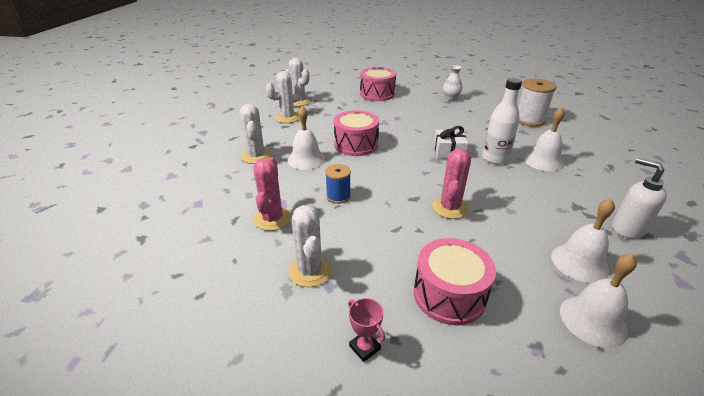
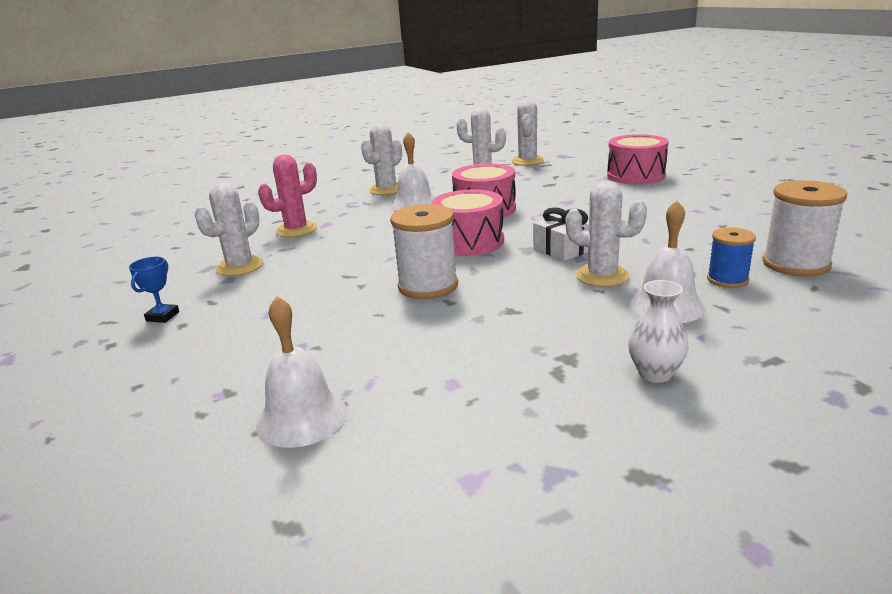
camera: 55 degrees right, 10 degrees down
(338, 196) = (369, 237): blue spool -> blue spool (727, 280)
(364, 347) = (162, 316): pink trophy -> blue trophy
(449, 295) = (266, 329): pink drum -> pink drum (469, 242)
(450, 98) = (731, 205): white vase -> white vase (655, 373)
(450, 208) = (428, 286): pink cactus -> white spool
(494, 158) = (602, 276): white bottle -> white cactus
(579, 262) = (416, 387): white bell -> none
(627, 228) = (566, 409): white soap dispenser -> none

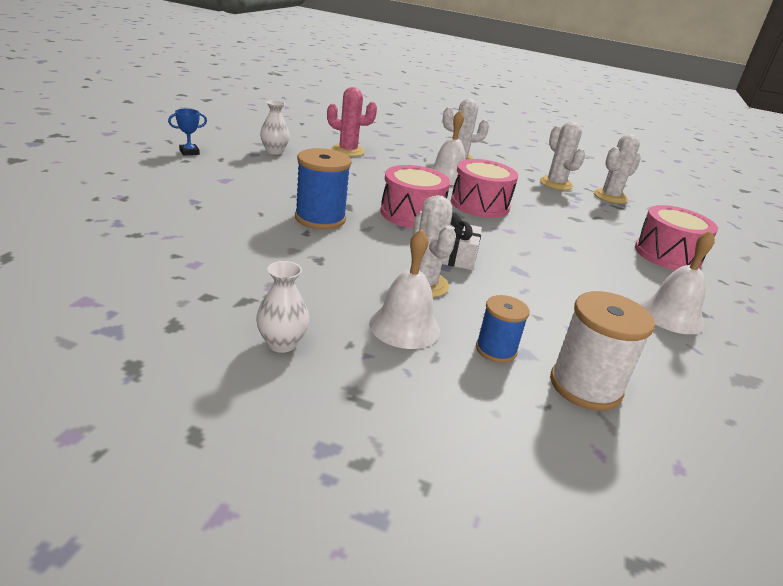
camera: 40 degrees right, 5 degrees up
(240, 266) = (274, 151): white cactus -> white vase
(302, 418) = (113, 227): white bell -> white bell (671, 315)
(428, 286) = (320, 218): white spool -> blue spool

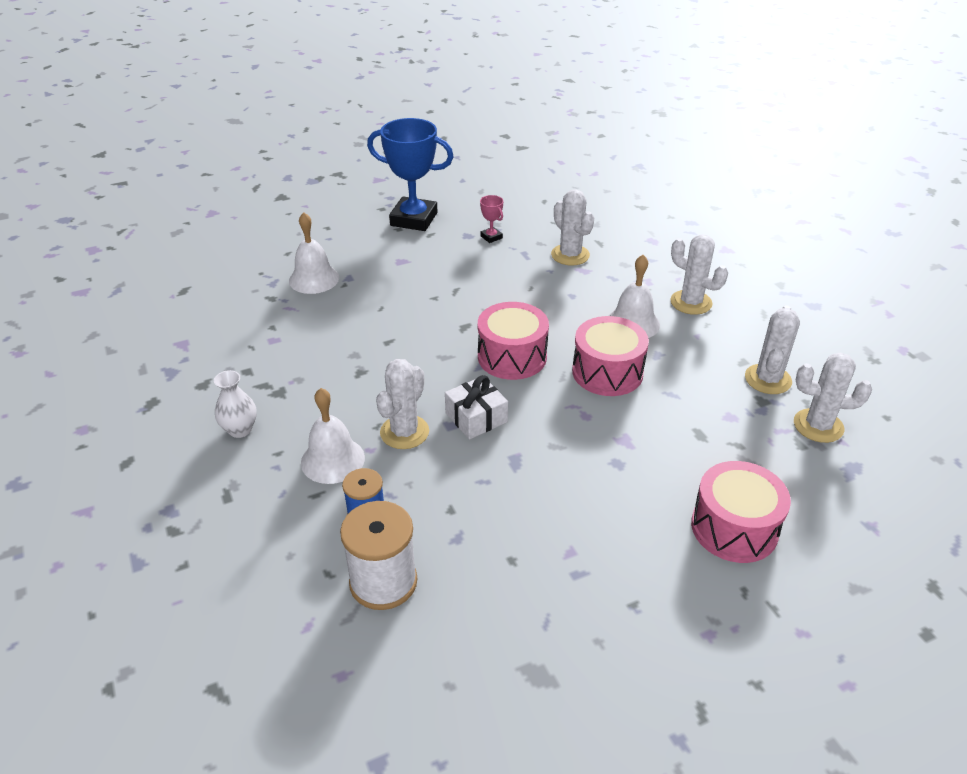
camera: 50 degrees right, 10 degrees up
(189, 152) = (414, 219): blue trophy -> blue trophy, size x2.38
(274, 151) = (491, 237): white vase -> pink trophy
(320, 218) = (420, 331): blue spool -> none
(348, 151) = (570, 255): pink cactus -> white cactus
(671, 315) = (588, 583): white bell -> white bell (314, 279)

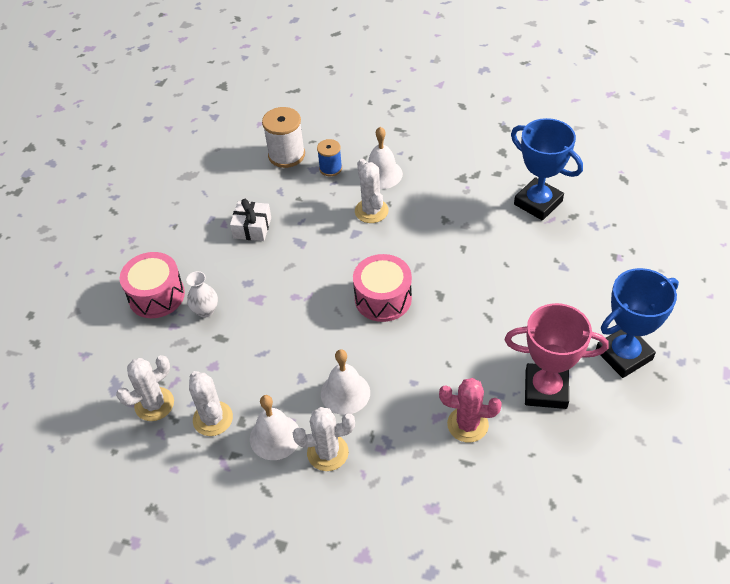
camera: 135 degrees right, 10 degrees up
(240, 430) = (444, 151): white vase -> white vase (205, 310)
(272, 325) = (538, 203): none -> blue trophy
(314, 279) = (579, 247): white bell -> white bell (275, 437)
(476, 417) = (349, 247): white gift -> white gift (252, 228)
(491, 237) = (546, 389): pink trophy -> pink trophy, size x2.38
(570, 255) = (467, 424): white cactus -> pink cactus
(607, 372) = (316, 336): pink drum -> none

